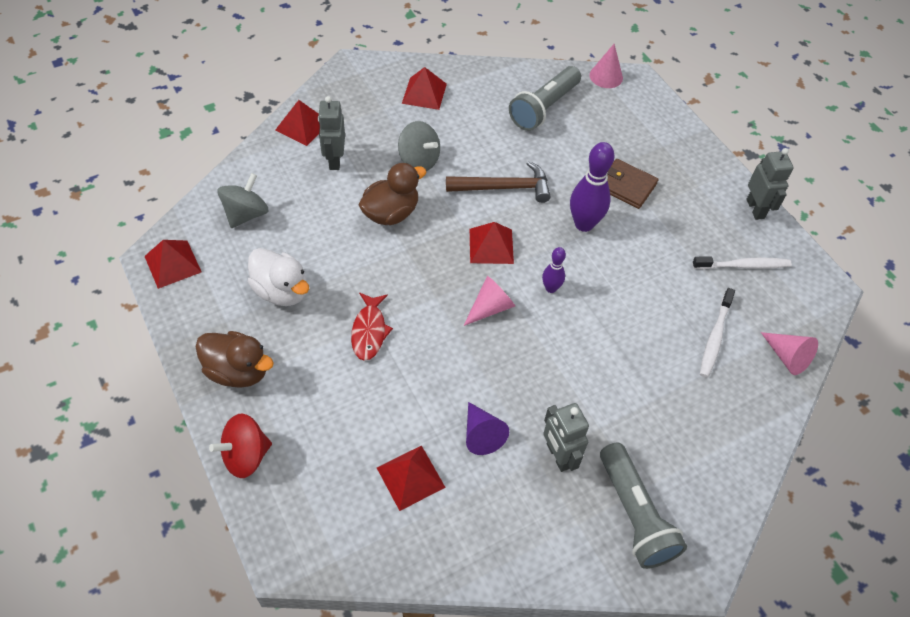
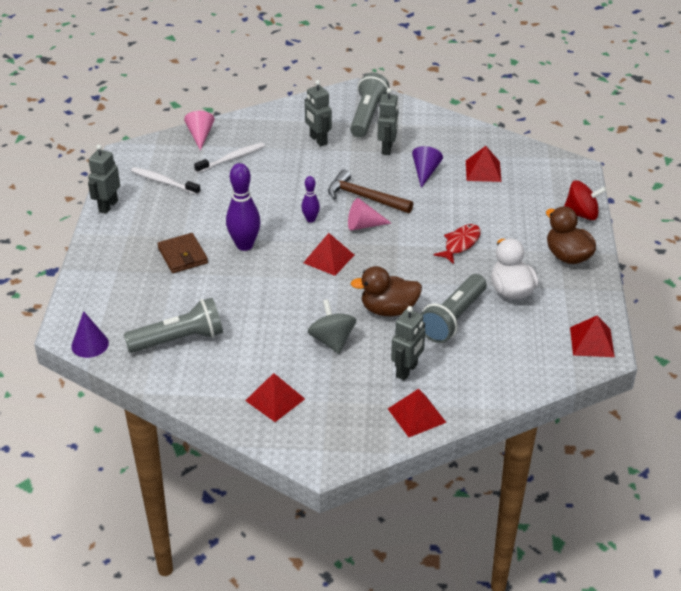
camera: 145 degrees left, 15 degrees down
(246, 214) = (512, 356): grey spinning top -> none
(323, 230) = (453, 319): none -> grey flashlight
(504, 188) = (280, 292): brown hammer -> brown hammer (364, 197)
(606, 76) = (90, 344): pink cone -> purple cone
(652, 425) = (318, 140): none -> grey robot

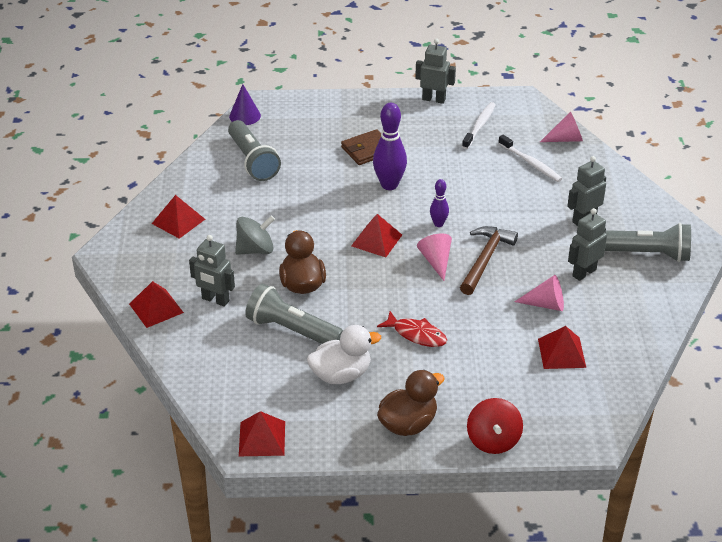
camera: 85 degrees right, 0 degrees up
(387, 148) = (584, 272): grey robot -> grey robot turned 135 degrees clockwise
(425, 172) = (546, 304): purple cone -> pink cone

